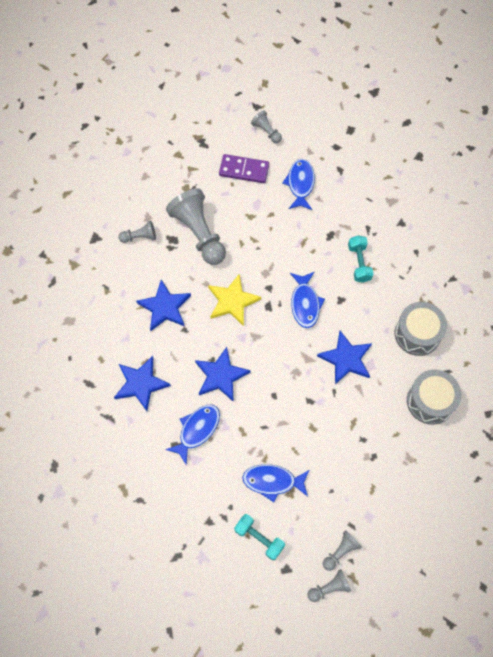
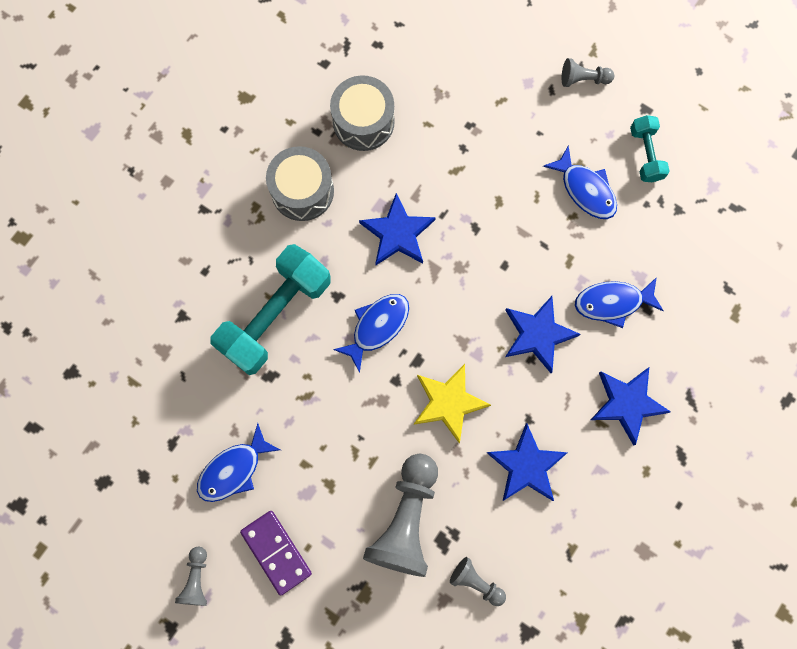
camera: 135 degrees left, 10 degrees up
(329, 588) = (622, 62): grey pawn -> none
(359, 263) = (275, 316): turquoise dumbbell -> turquoise dumbbell, size x1.98

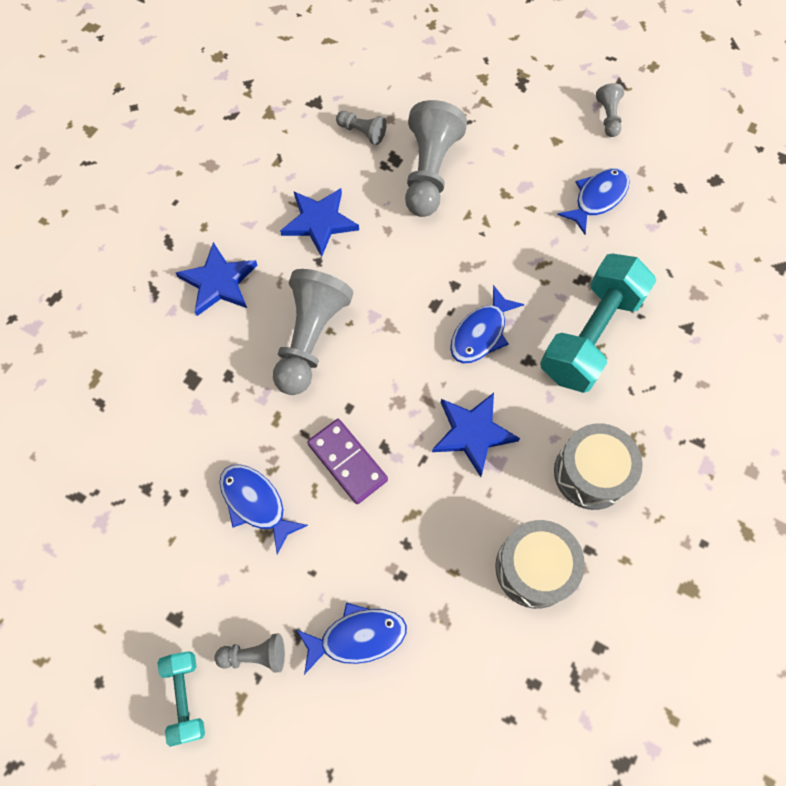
camera: 175 degrees right, 10 degrees down
(276, 552) = (543, 141): purple domino -> purple domino (347, 462)
(449, 402) = (399, 269): yellow star -> none
(538, 334) = (310, 339): blue star -> grey pawn
(612, 302) = (229, 378): blue fish -> blue fish (357, 637)
(645, 154) = (180, 555): turquoise dumbbell -> turquoise dumbbell (186, 697)

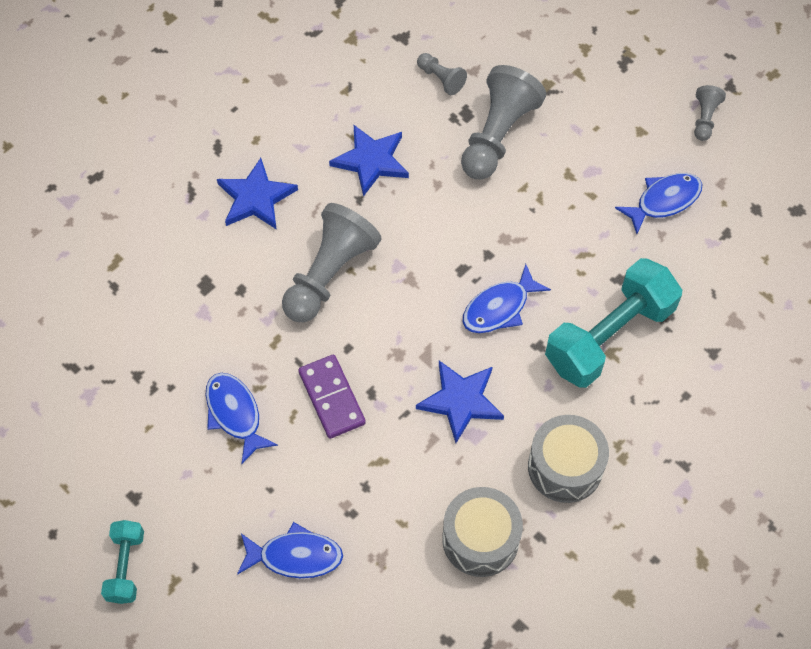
camera: 15 degrees right, 5 degrees down
(255, 655) = (197, 547): grey pawn -> none

